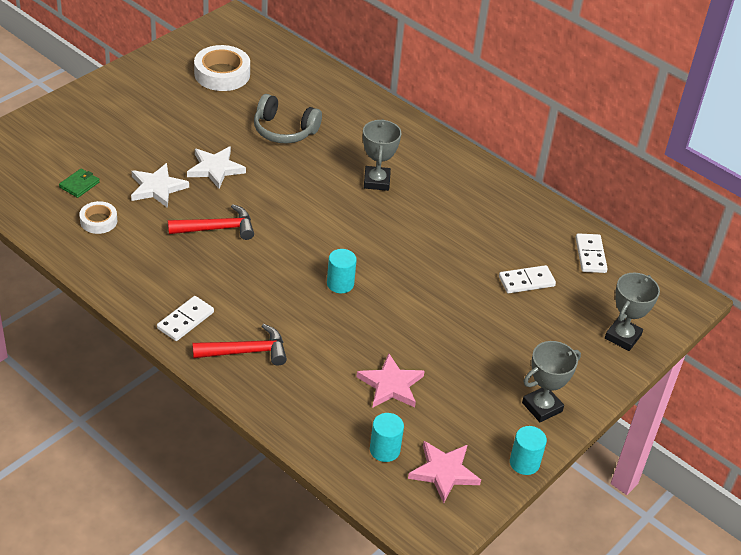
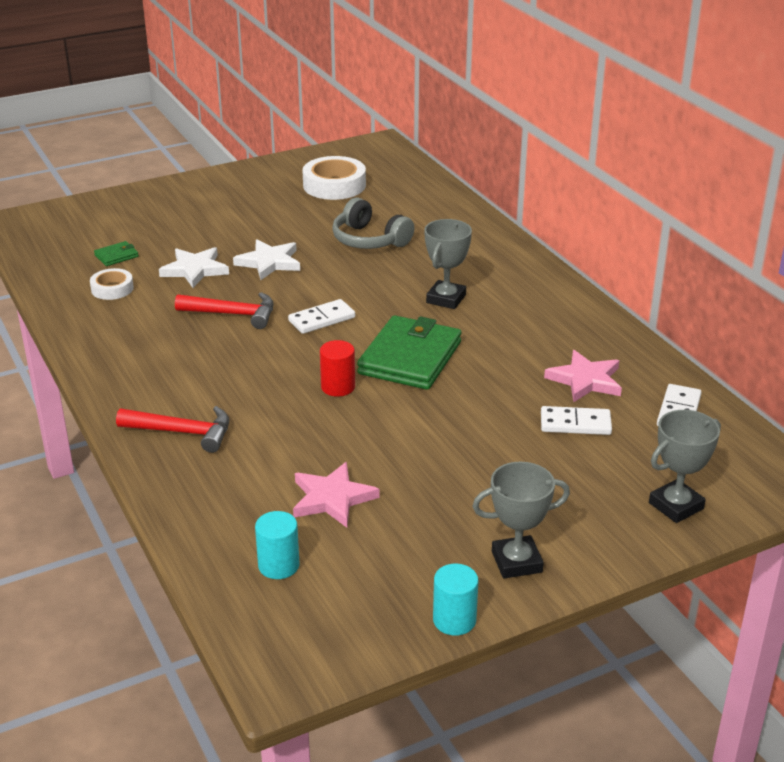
camera: 25 degrees right, 10 degrees down
(185, 320) = (137, 391): white domino -> white domino (322, 319)
(340, 284) = (338, 387): turquoise cylinder -> red cylinder
(379, 245) = (410, 358): none -> green wallet
(444, 472) = (339, 607): pink star -> pink star (585, 380)

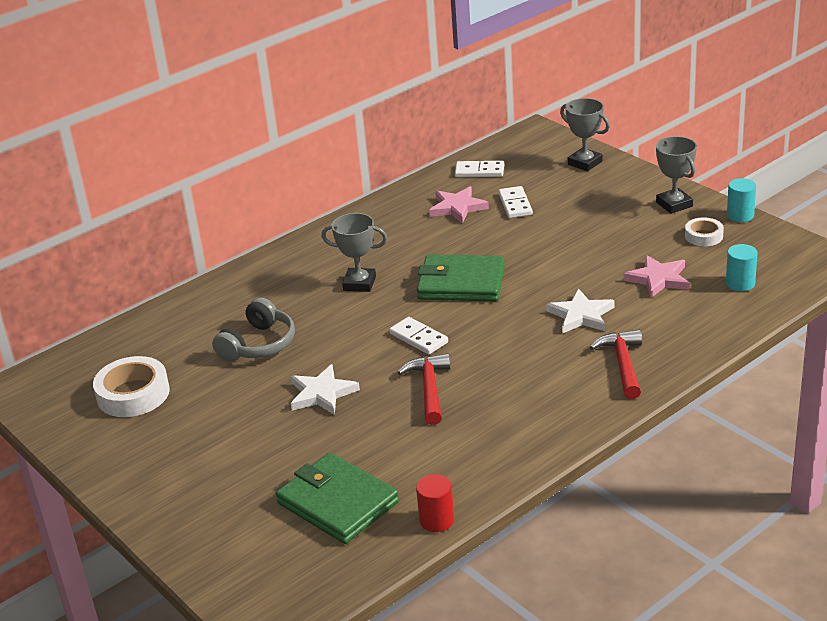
camera: 100 degrees left, 0 degrees up
(112, 289) = (410, 481): white tape -> white tape (703, 236)
(116, 256) = (338, 502): green wallet -> green wallet, size x2.34
(195, 270) = (352, 437): white star -> white star (581, 315)
(338, 387) = (520, 307): red cylinder -> red cylinder (436, 520)

